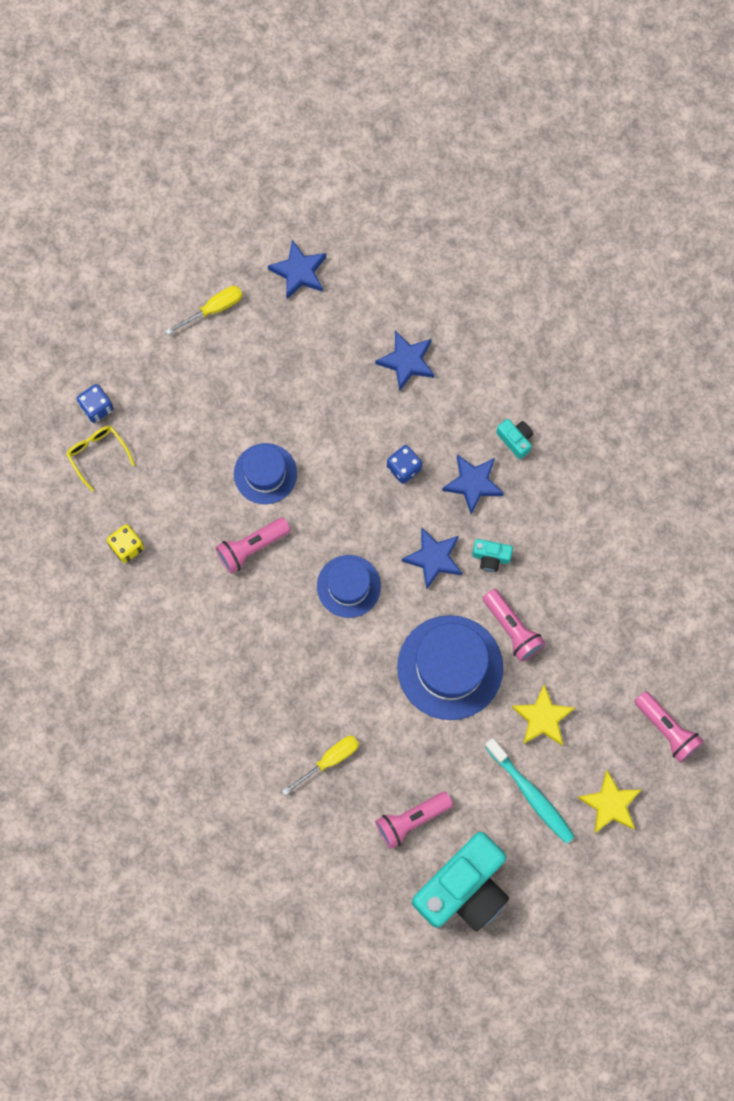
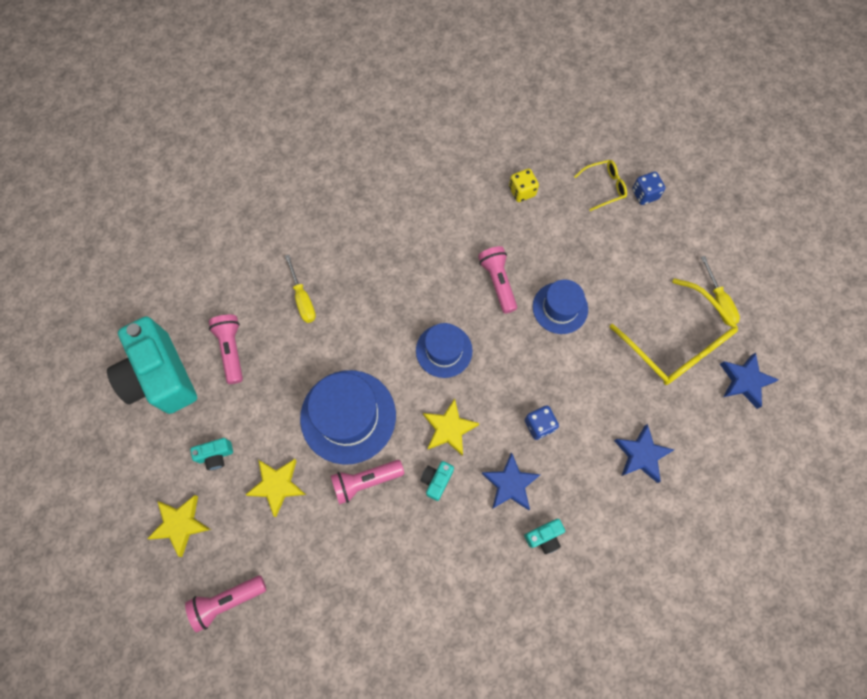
camera: 105 degrees right, 5 degrees down
(274, 345) = (676, 342): none -> yellow glasses
(434, 558) = (449, 429): blue star -> yellow star
(531, 794) = (216, 455): turquoise toothbrush -> turquoise camera

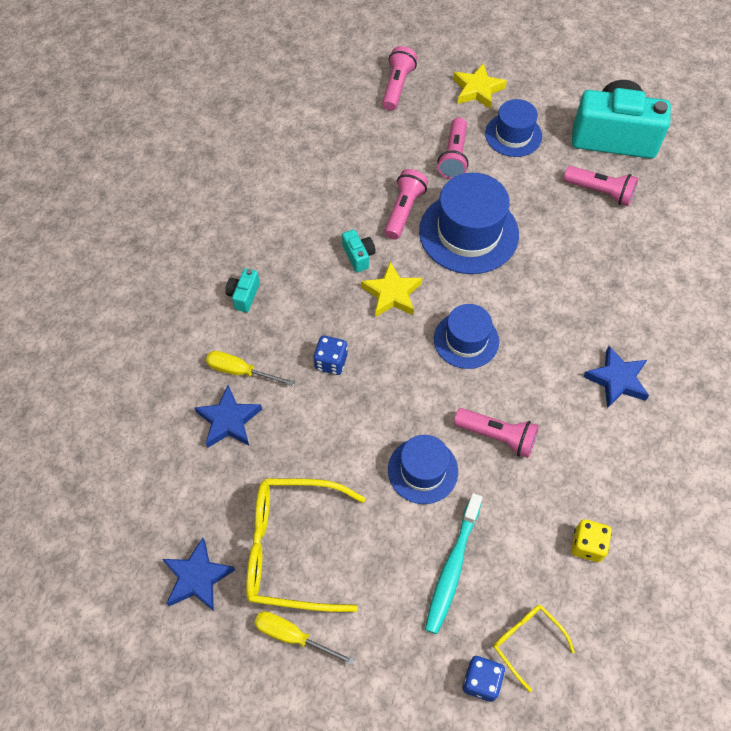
camera: 130 degrees right, 10 degrees down
(216, 455) = (513, 135): turquoise camera -> blue hat
(277, 485) = (454, 157): yellow star -> pink flashlight
(303, 299) = (611, 268): yellow screwdriver -> yellow screwdriver (240, 371)
(510, 484) = (305, 303): blue star -> blue star (617, 380)
(601, 249) = (452, 567): none -> turquoise toothbrush
(604, 187) = (526, 642): yellow glasses -> yellow glasses turned 120 degrees clockwise

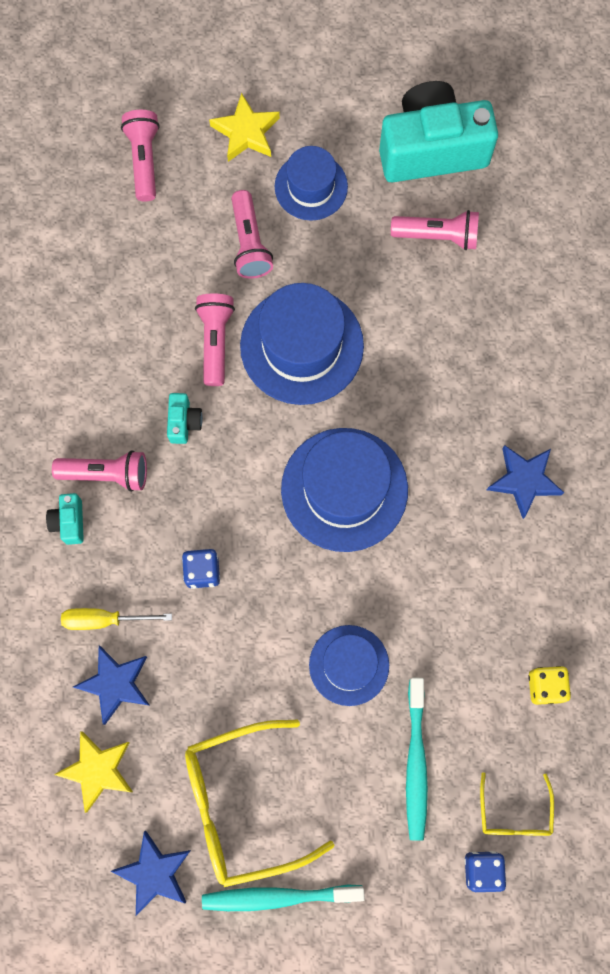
camera: 20 degrees left, 15 degrees up
(293, 636) = (278, 896): yellow screwdriver -> turquoise toothbrush
(358, 256) = (184, 422): turquoise camera -> turquoise camera turned 45 degrees clockwise
(392, 294) = (240, 459): yellow star -> yellow star (97, 770)
(466, 340) = (344, 489): blue hat -> blue hat, size x1.63
(497, 436) = (415, 596): pink flashlight -> pink flashlight (106, 474)
(526, 642) = (514, 813): yellow glasses -> yellow glasses turned 120 degrees counterclockwise

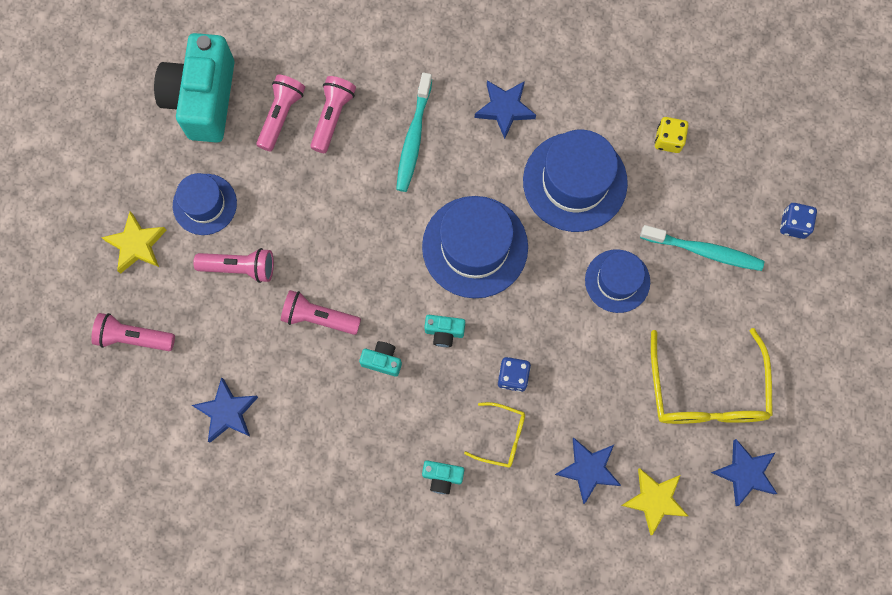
camera: 75 degrees left, 0 degrees up
(87, 276) = (227, 412): none -> blue star
(104, 620) = (533, 466): yellow screwdriver -> none
(106, 474) = (409, 436): pink flashlight -> pink flashlight (332, 117)
(234, 481) = (444, 332): none -> turquoise camera
(278, 896) = (782, 381): turquoise toothbrush -> turquoise toothbrush (413, 138)
(302, 346) = (343, 248): blue hat -> blue hat (575, 182)
(514, 813) = (757, 189): yellow glasses -> yellow glasses (501, 437)

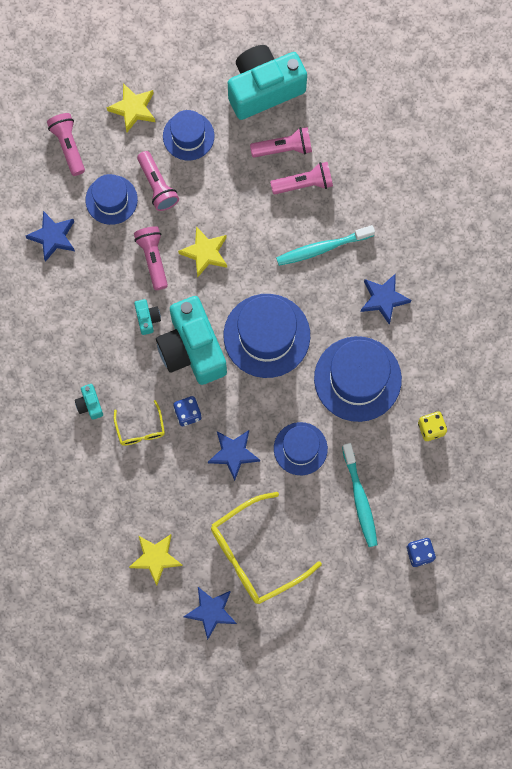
camera: 60 degrees right, 0 degrees up
(224, 325) = (111, 200): none -> blue hat
(345, 259) = (205, 253): none -> yellow star
(444, 332) = (192, 349): turquoise camera -> turquoise camera, size x2.47
(588, 469) = (151, 501): blue star -> blue star (233, 454)

